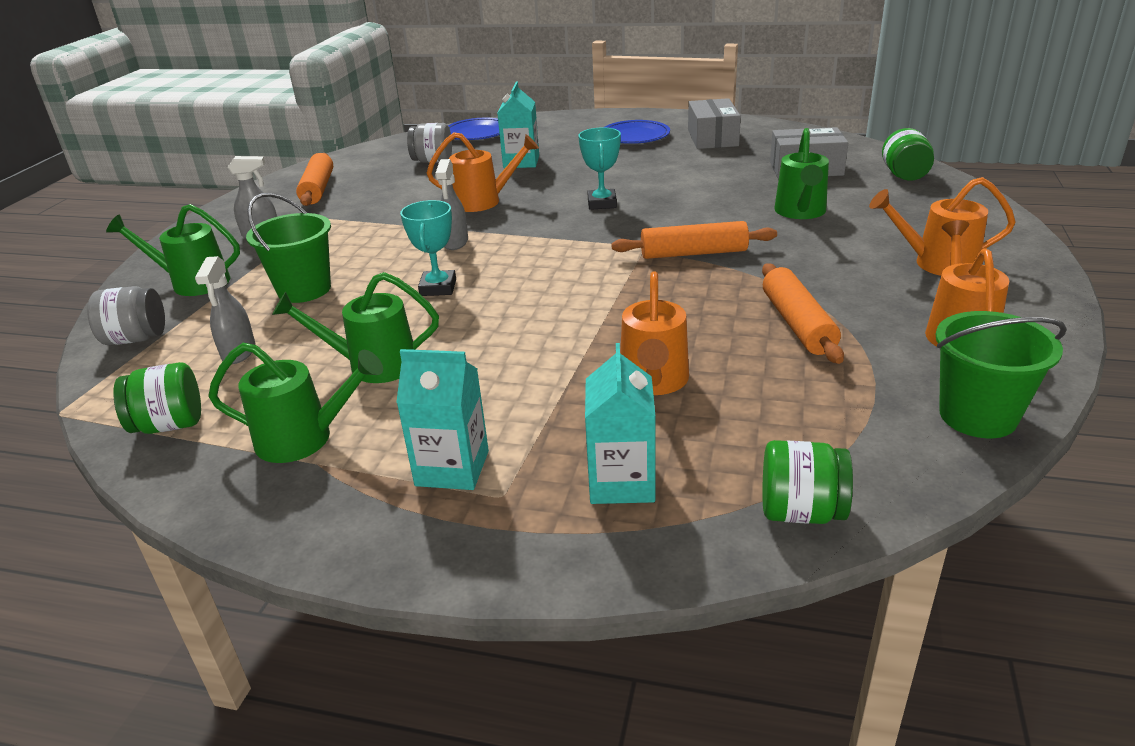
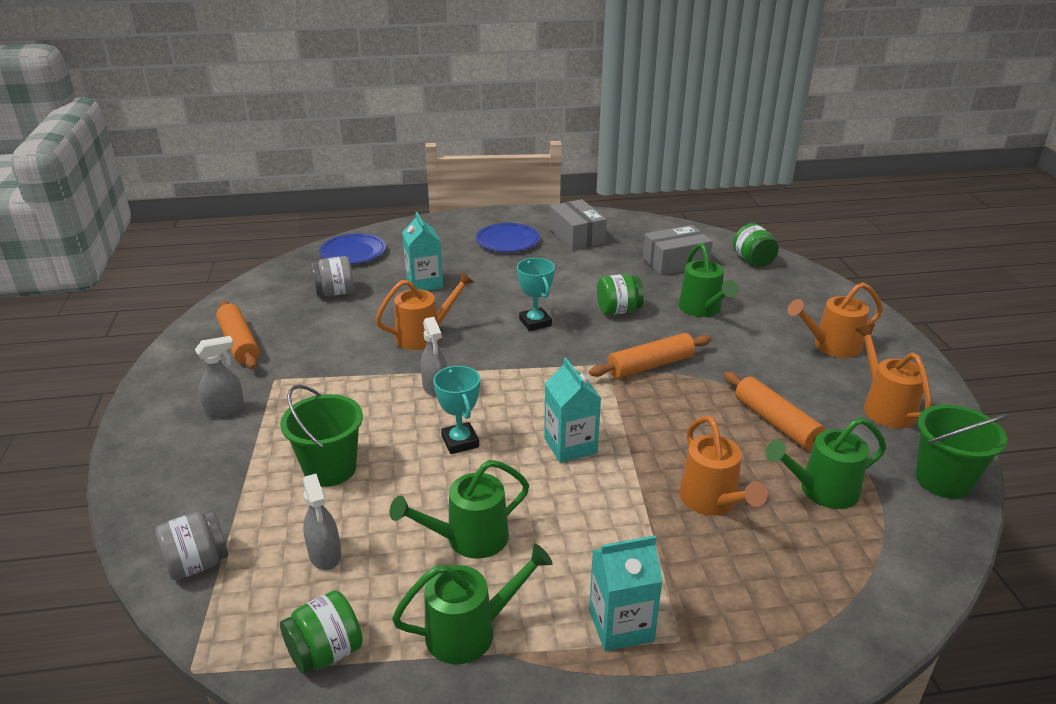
camera: 25 degrees left, 0 degrees up
(192, 283) = (200, 483): green watering can -> green watering can (821, 491)
(621, 482) = (757, 601): turquoise carton -> turquoise carton (570, 446)
(801, 512) = (892, 592): green jar -> green jar (618, 310)

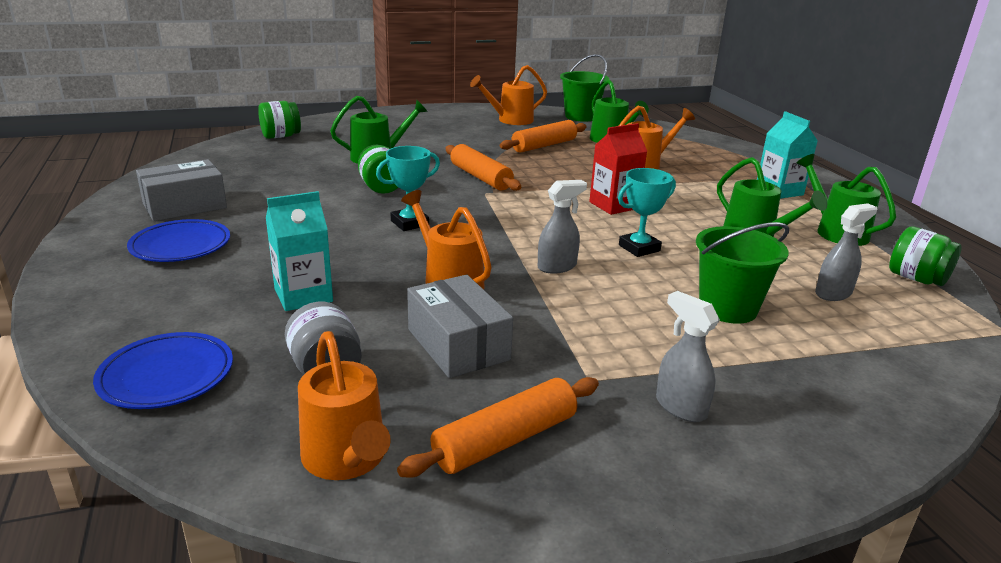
camera: 100 degrees left, 5 degrees down
(197, 564) = (917, 359): grey jar -> none
(570, 446) = (614, 205): turquoise carton -> red carton
(675, 262) = (275, 163): grey box -> grey box (458, 344)
(831, 346) = (435, 125): orange watering can -> orange watering can (347, 460)

